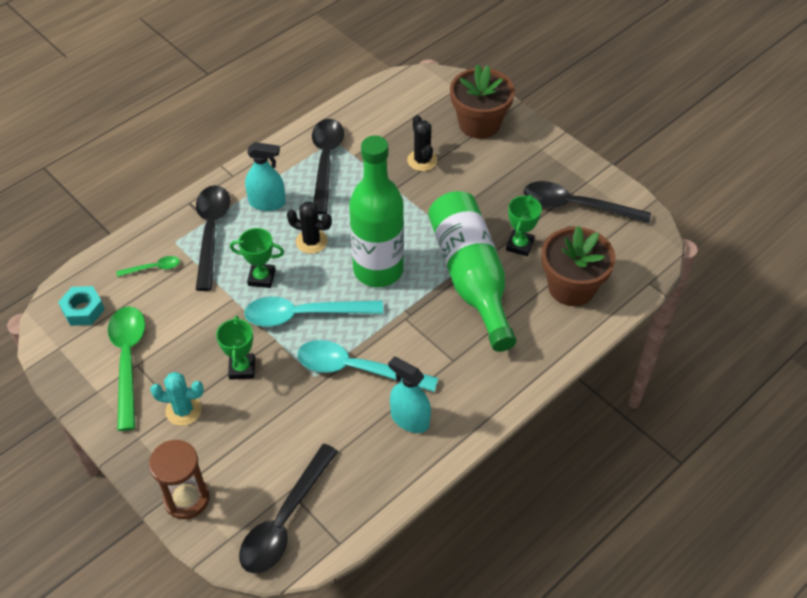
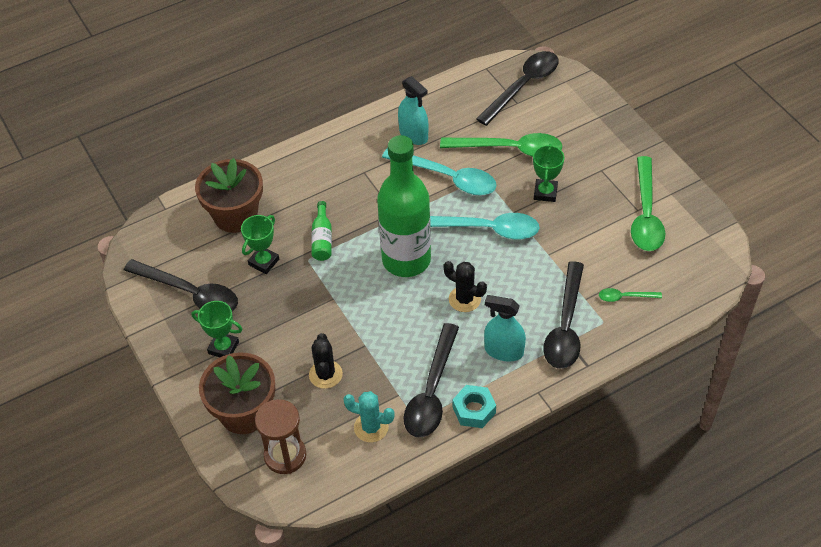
camera: 165 degrees left, 0 degrees up
(83, 310) = (691, 266): turquoise nut -> turquoise nut (474, 410)
(183, 410) = (597, 168): turquoise cactus -> turquoise cactus (371, 427)
(186, 499) = (595, 109): brown hourglass -> brown hourglass (285, 455)
(261, 278) = (519, 270): green trophy -> green trophy (223, 347)
(290, 419) = (509, 149): none -> green spoon
(471, 277) = (322, 239): green bottle -> green bottle, size x0.40

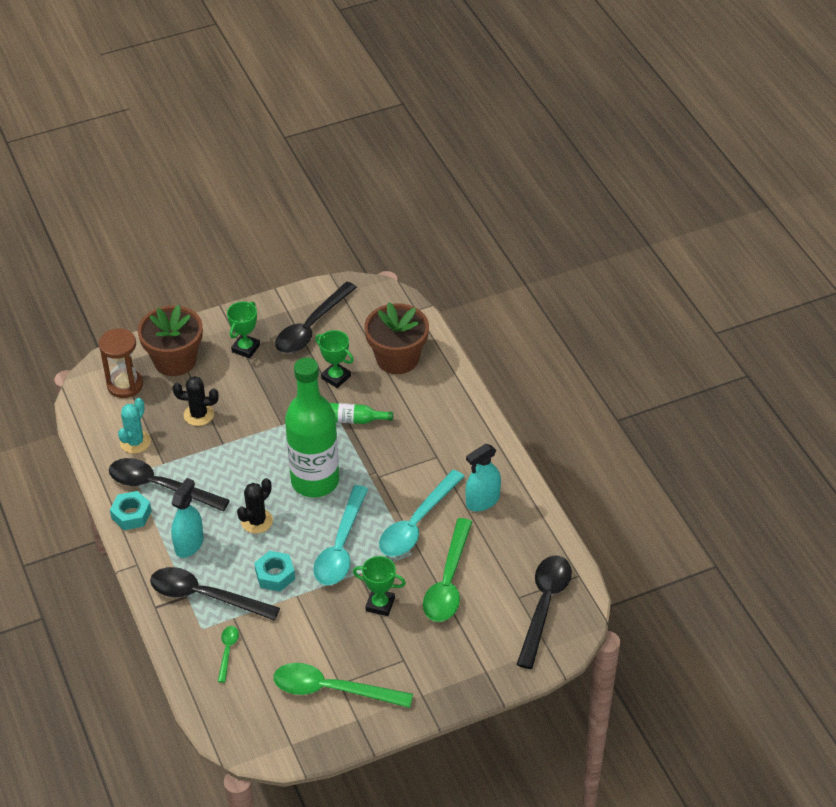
camera: 95 degrees right, 5 degrees down
(523, 86) = (544, 606): black spoon -> black spoon turned 120 degrees counterclockwise
(528, 274) = (275, 575): none -> turquoise nut

